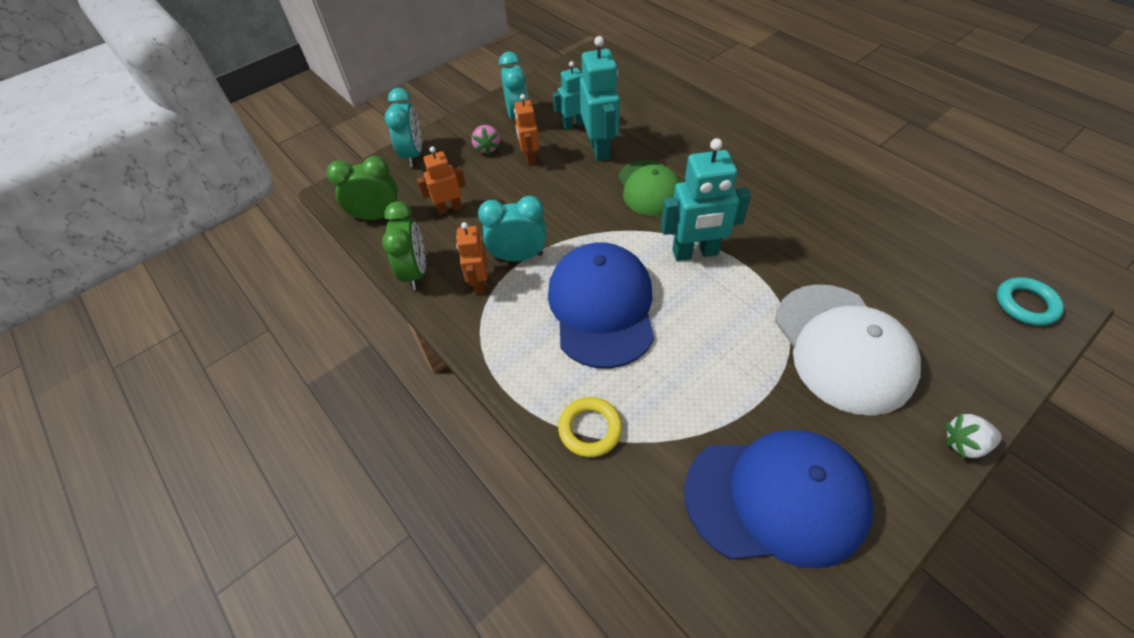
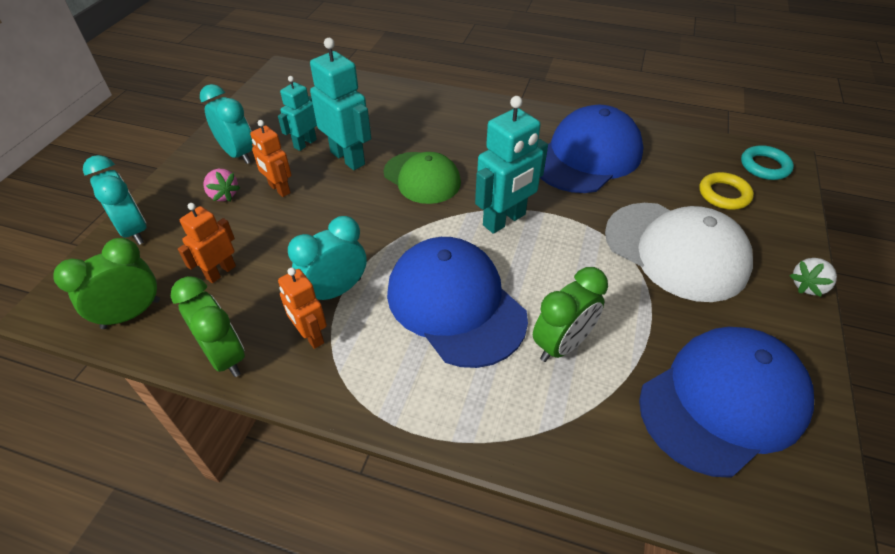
camera: 35 degrees left, 5 degrees down
(590, 429) = (529, 427): yellow ring -> yellow ring (724, 194)
(665, 380) = (562, 344): none -> green clock
(822, 222) = (587, 156): none -> blue cap

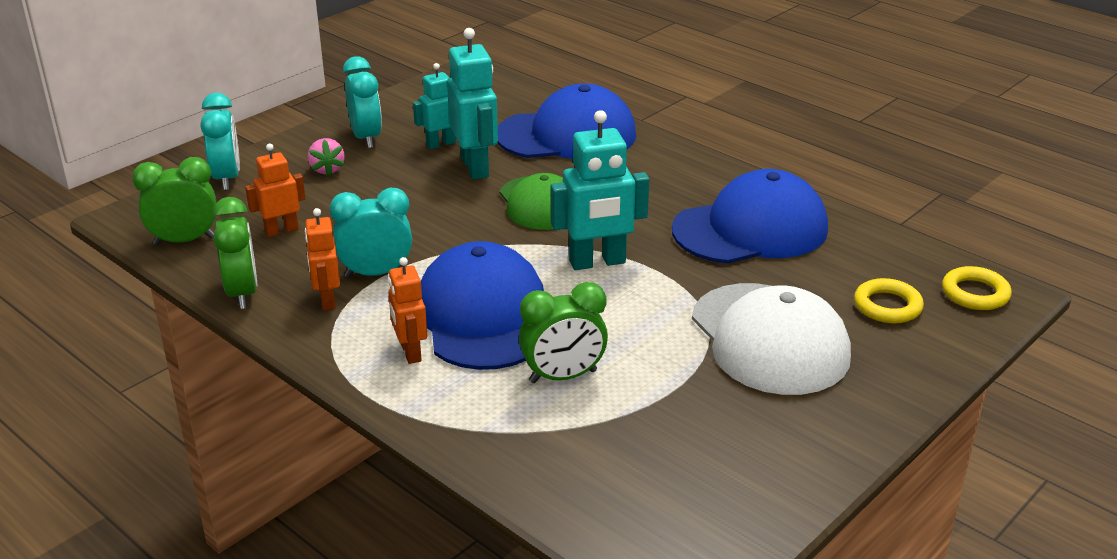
camera: 25 degrees right, 15 degrees down
(279, 189) = (384, 178): orange robot -> orange robot (410, 352)
(723, 401) = (690, 468): blue cap -> blue cap (567, 135)
(764, 166) = (975, 293): turquoise ring -> yellow ring
(808, 286) = (898, 412): white strawberry -> none

